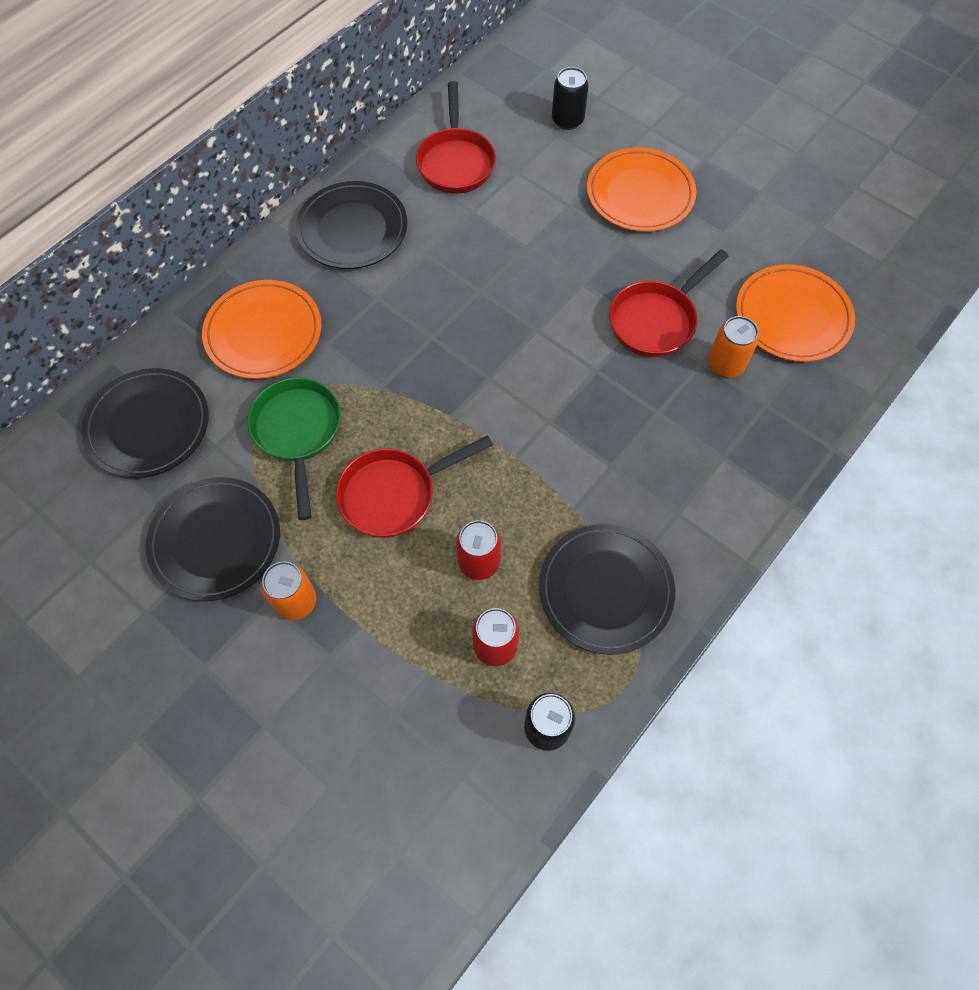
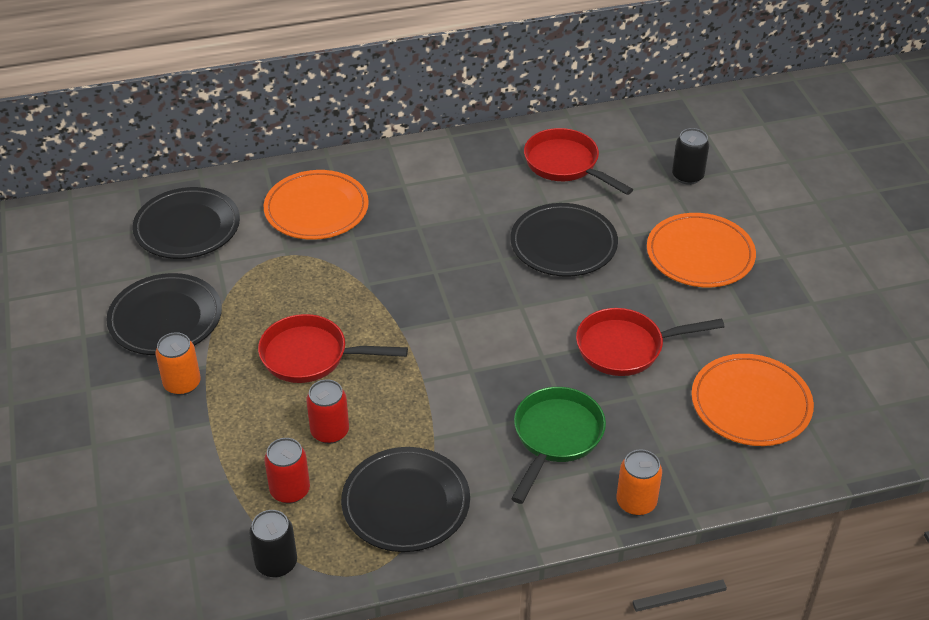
camera: 35 degrees right, 20 degrees down
(298, 433) = (281, 283): green pan -> green pan (555, 437)
(352, 229) = (443, 174): black plate -> black plate (563, 244)
(455, 162) = (566, 165): red pan -> red pan turned 105 degrees clockwise
(725, 364) = (656, 407): orange can -> orange can (636, 502)

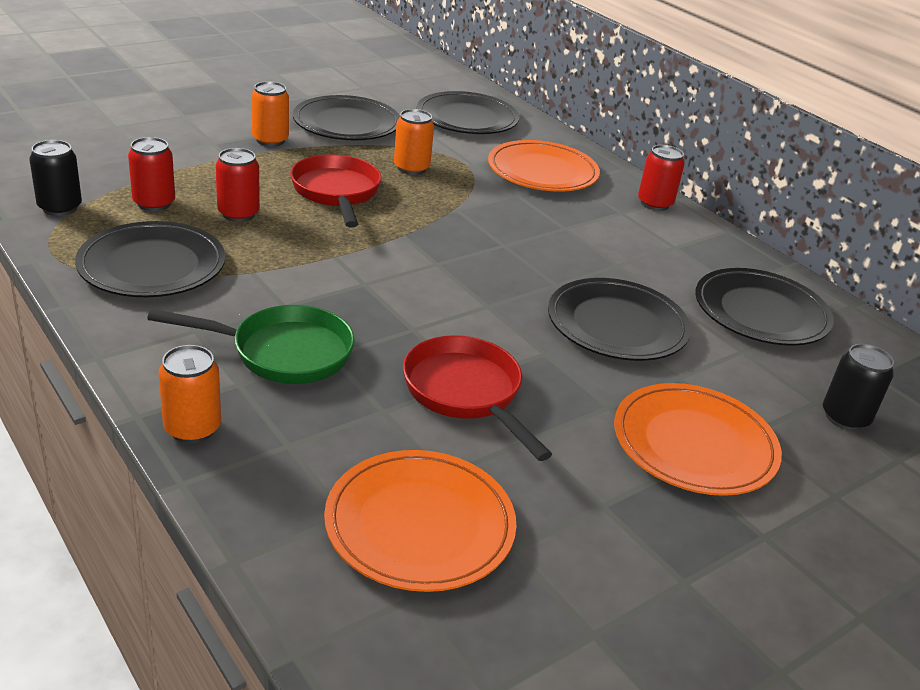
camera: 65 degrees right, 10 degrees down
(280, 294) = (411, 168): none -> orange can
(395, 160) = (655, 203): none -> red can
(566, 165) = (761, 312): red pan -> black plate

